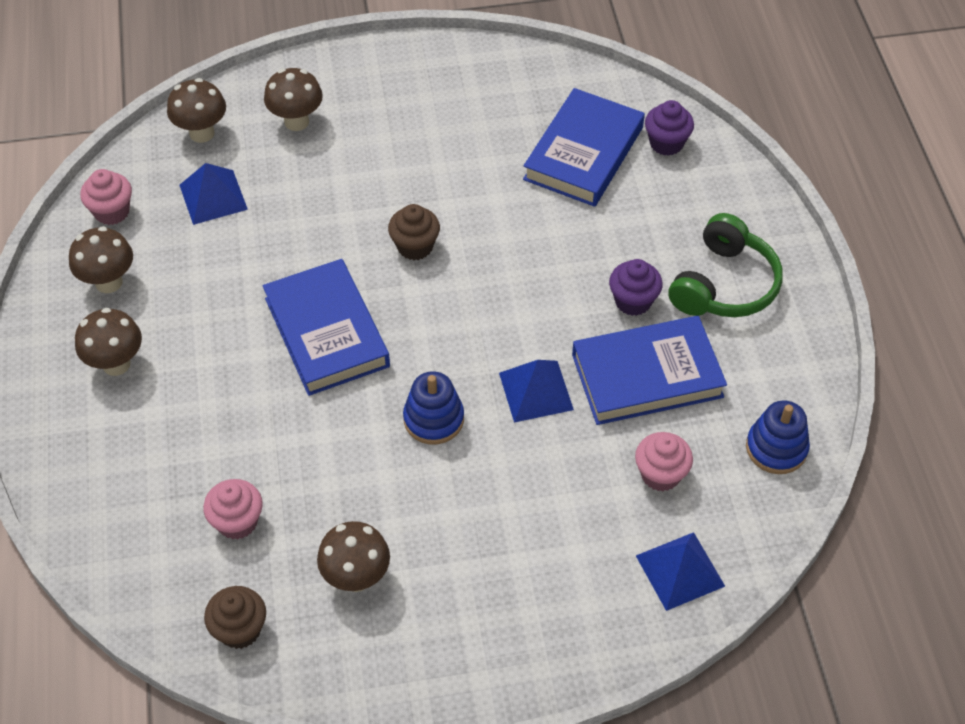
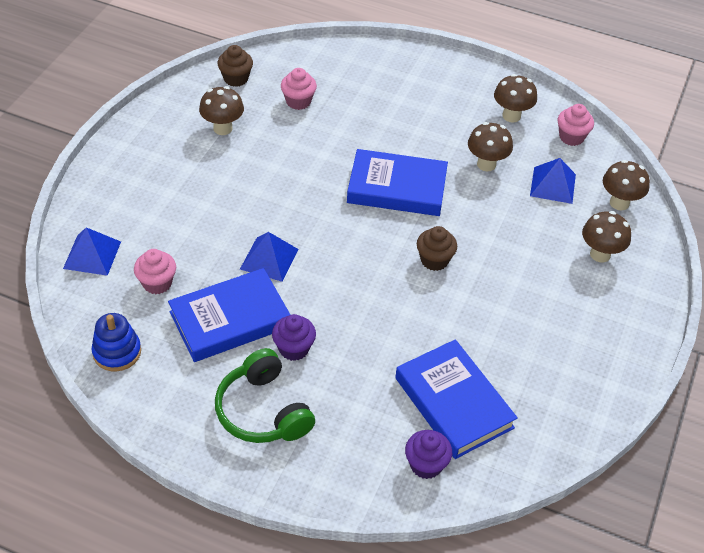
camera: 120 degrees right, 5 degrees down
(116, 364) = (445, 97): brown mushroom -> brown mushroom (486, 164)
(433, 419) = (292, 203): blue stacking toy -> none
(647, 375) = (230, 320): blue book -> blue book turned 45 degrees clockwise

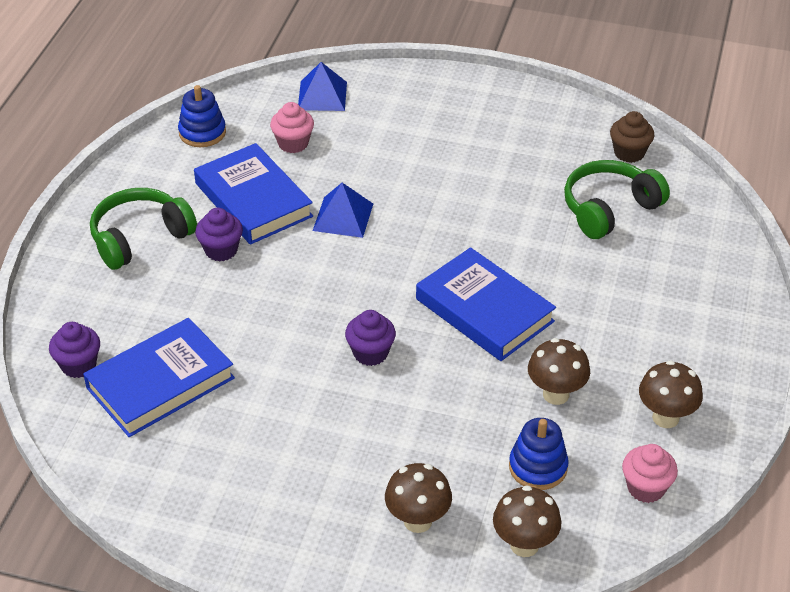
camera: 85 degrees right, 5 degrees down
(223, 128) = (537, 155): brown mushroom -> none
(298, 101) = (609, 209): pink cupcake -> green headphones
(397, 188) = (484, 310): blue book -> blue book turned 45 degrees counterclockwise
(434, 260) = (370, 353): brown cupcake -> purple cupcake
(553, 185) = (538, 467): blue pyramid -> blue stacking toy

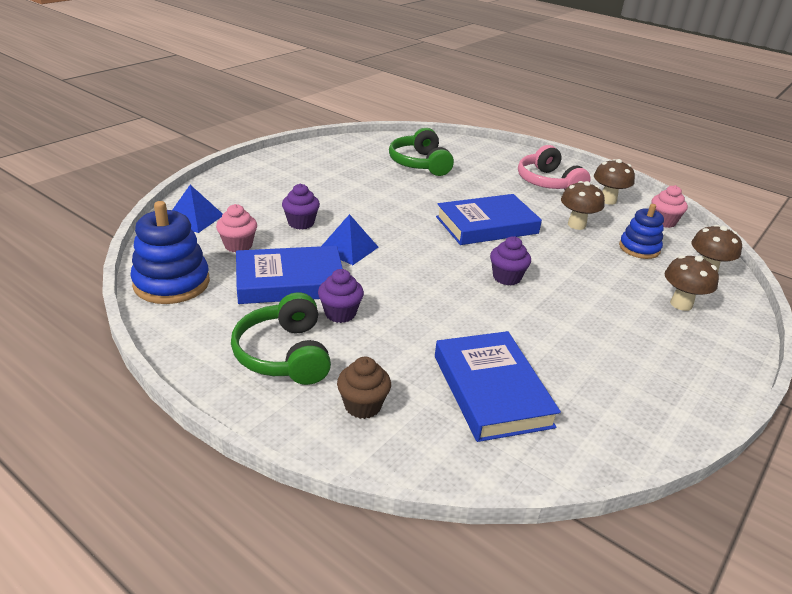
camera: 70 degrees left, 10 degrees down
(79, 365) = (441, 440): purple cupcake -> purple cupcake (301, 223)
(202, 132) = (171, 283): blue stacking toy -> blue stacking toy, size x1.56
(629, 153) = (374, 144): brown cupcake -> brown cupcake (363, 405)
(668, 345) = (548, 182): none -> pink headphones

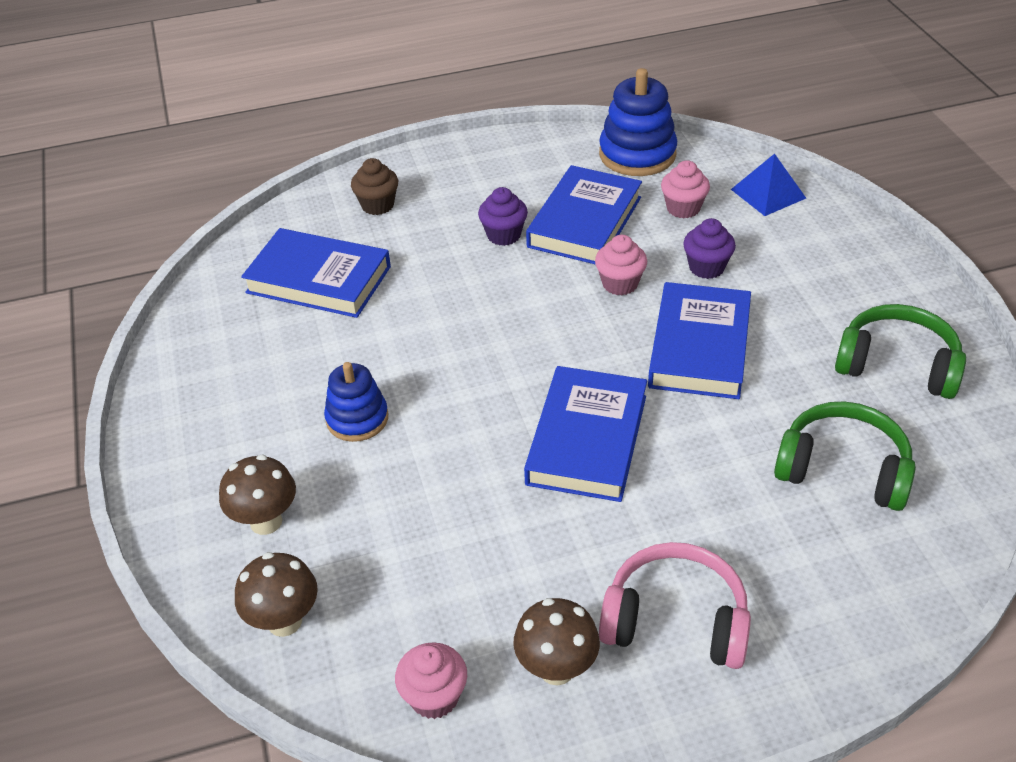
camera: 130 degrees right, 10 degrees up
(285, 354) = (475, 187): green headphones -> green headphones (897, 365)
(348, 248) = (620, 284): blue pyramid -> pink cupcake
(378, 210) = (699, 347): none -> blue book
(506, 277) = (457, 386): purple cupcake -> none
(576, 225) = (514, 552): brown mushroom -> none
(639, 248) = (399, 584): blue stacking toy -> blue stacking toy (357, 419)

